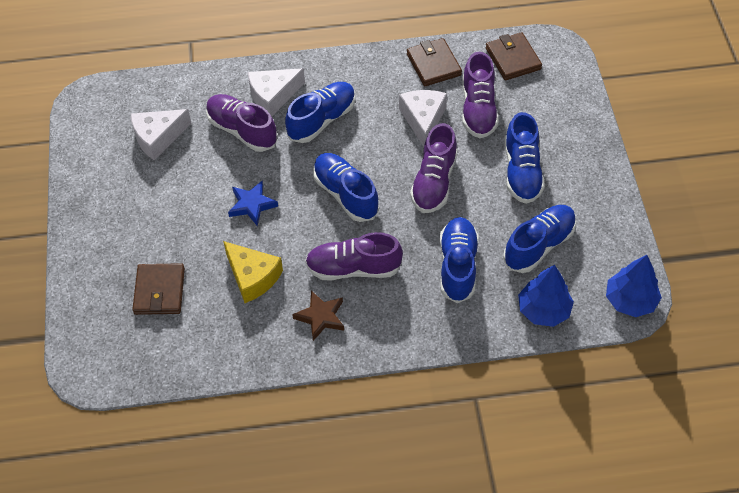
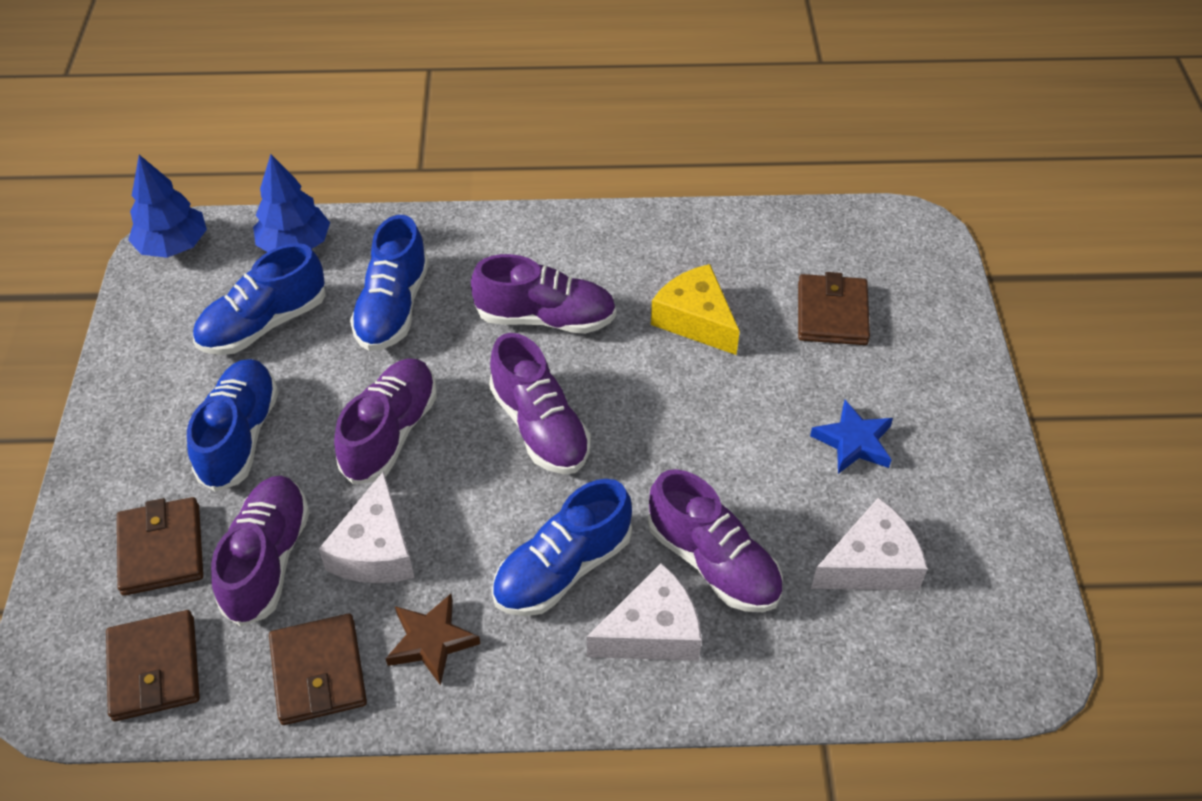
camera: 175 degrees left, 5 degrees down
(252, 205) = (695, 424): blue star -> blue star (853, 442)
(320, 317) = (601, 262): brown star -> brown star (431, 641)
(345, 194) = (540, 427): blue shoe -> purple shoe
(536, 109) = (162, 549): none -> brown wallet

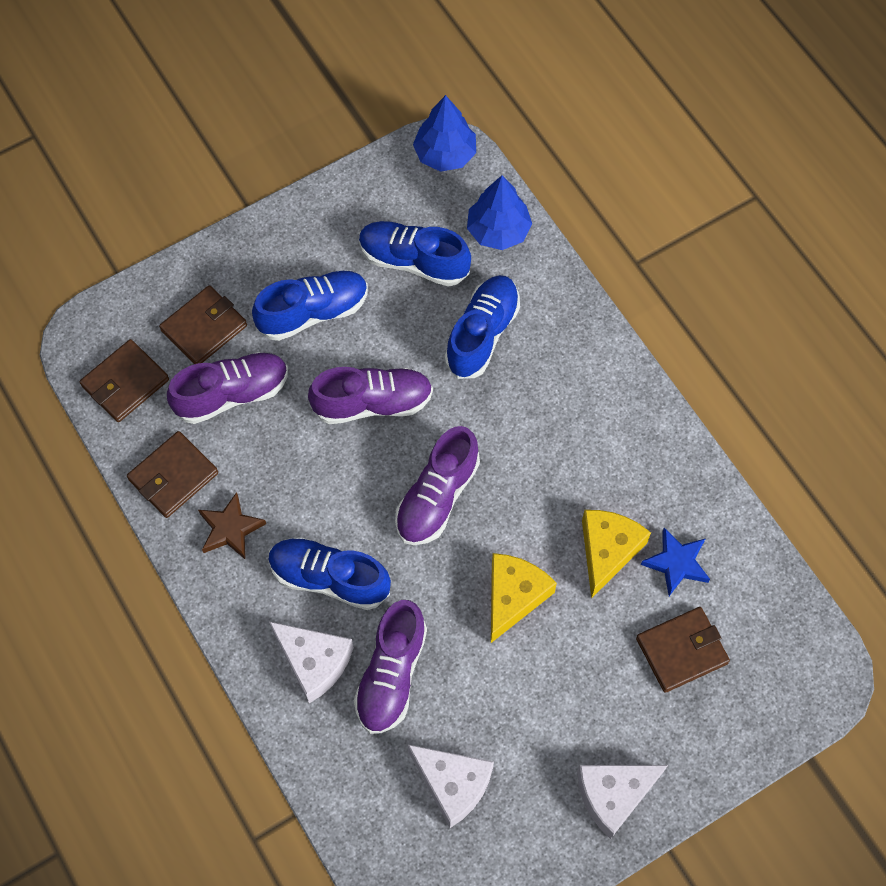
camera: 60 degrees right, 15 degrees up
(375, 550) = (276, 453): white cheese -> white cheese (614, 795)
(393, 307) = (482, 334): blue shoe -> blue shoe turned 135 degrees clockwise
(546, 318) = (540, 443): purple shoe -> none
(694, 414) = (513, 596): none -> yellow cheese
(853, 442) = (558, 724): blue star -> blue star (676, 563)

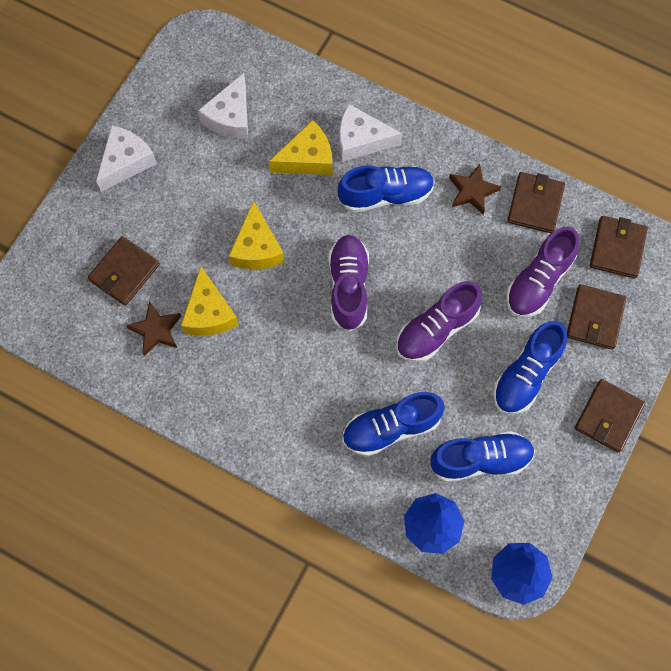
camera: 150 degrees right, 5 degrees up
(263, 235) = (608, 416): none -> brown wallet
(391, 675) = (307, 158): purple shoe -> yellow cheese
(453, 784) = (230, 117): white cheese -> white cheese turned 75 degrees counterclockwise
(482, 334) = (391, 428): blue shoe -> blue shoe turned 75 degrees clockwise
(676, 563) = (156, 330): blue star -> brown star

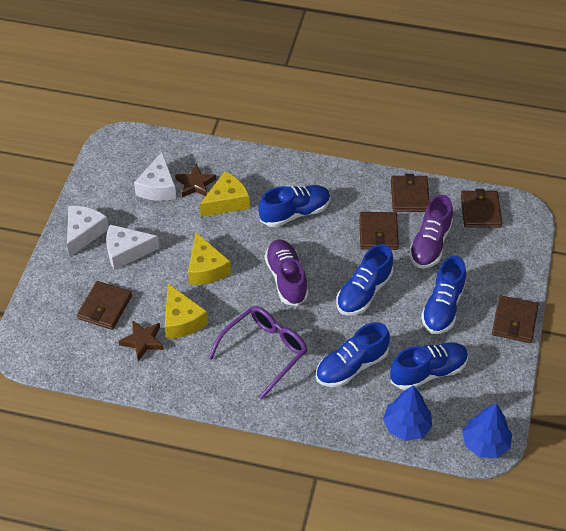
camera: 15 degrees left, 20 degrees down
(294, 381) = (264, 351): none -> purple glasses
(361, 140) = (264, 182): white cheese -> white cheese (126, 251)
(436, 329) = (364, 292): purple shoe -> blue shoe
(472, 191) = (359, 197): brown star -> brown star (195, 184)
(595, 318) = (480, 259): brown wallet -> brown wallet (378, 233)

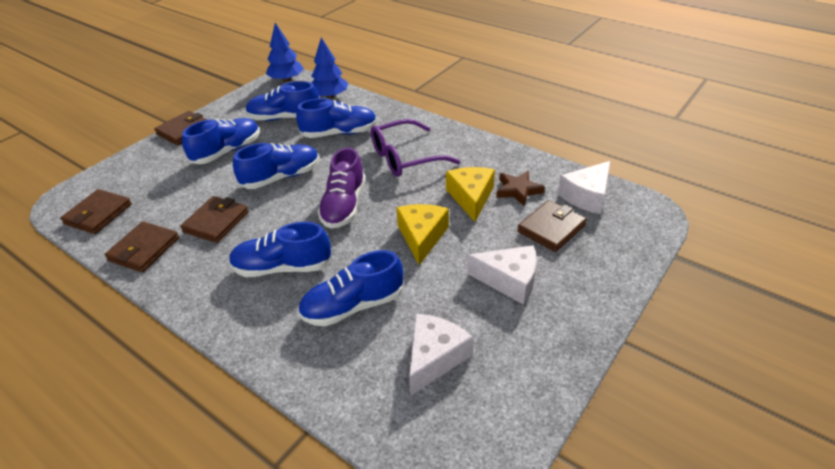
camera: 155 degrees left, 10 degrees down
(84, 233) = (561, 320): white cheese -> white cheese (586, 196)
(195, 184) = (379, 345): brown star -> none
(226, 202) = (353, 306): yellow cheese -> blue shoe
(430, 244) = (180, 199): purple shoe -> none

